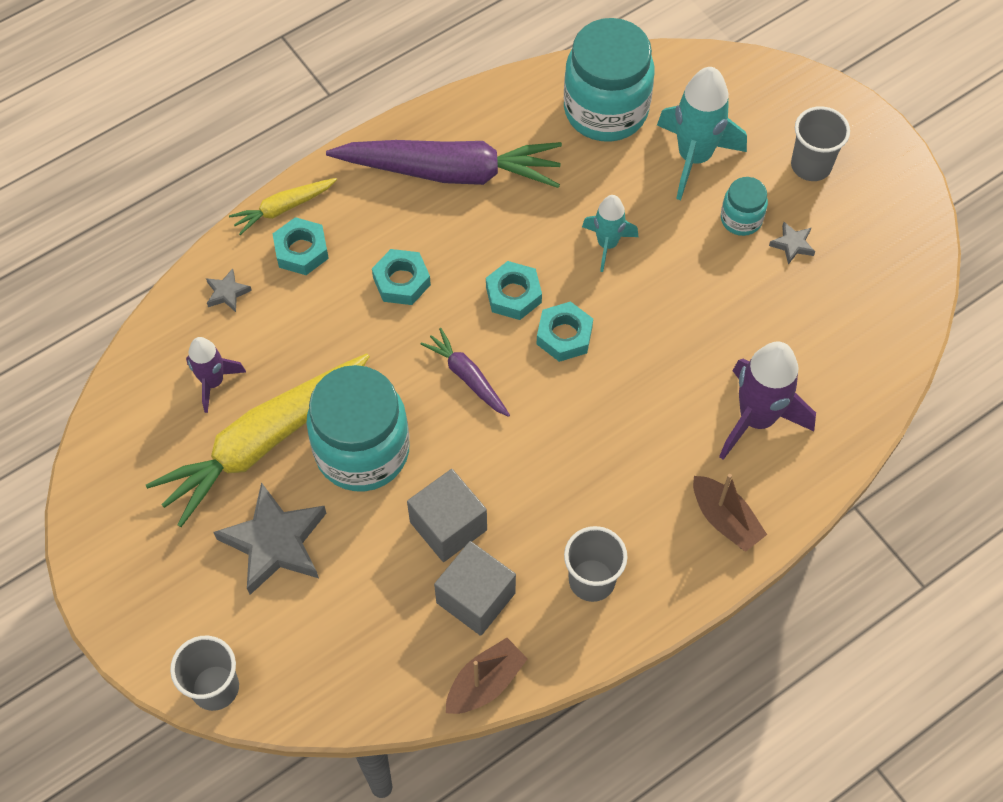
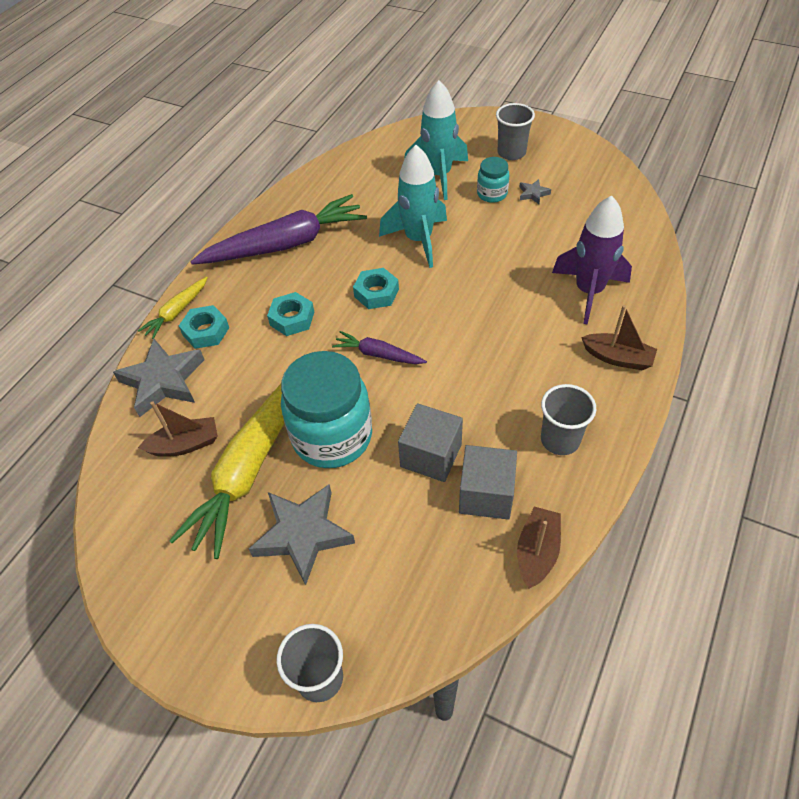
camera: 25 degrees left, 10 degrees down
(213, 382) = (185, 444): purple rocket -> brown boat
(227, 293) = (163, 381): grey star -> grey star, size x2.24
(564, 335) = (428, 301): turquoise nut -> none
(606, 110) = (365, 174): turquoise jar -> none
(607, 244) = (418, 240): turquoise rocket -> turquoise rocket, size x1.69

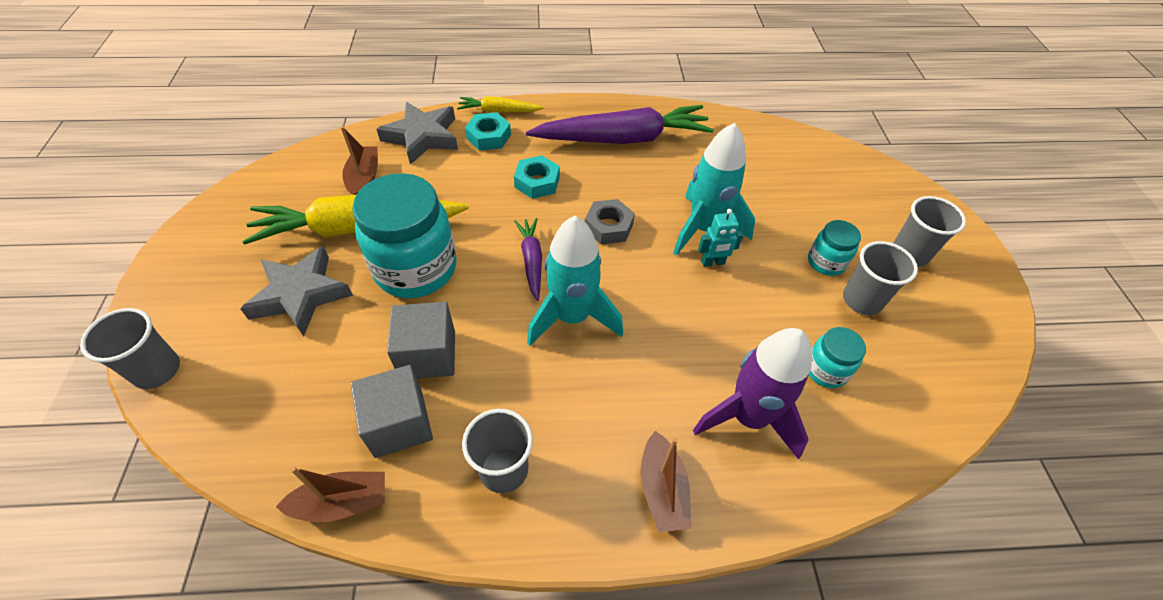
camera: 55 degrees right, 0 degrees up
(185, 444) = (364, 179): brown boat -> brown boat turned 135 degrees counterclockwise
(285, 244) = (623, 139): purple carrot -> purple carrot turned 45 degrees counterclockwise
(376, 293) = (608, 226): turquoise nut -> grey nut
(438, 176) = (811, 206): turquoise rocket -> turquoise rocket (572, 317)
(453, 250) = (712, 262): none -> turquoise robot
(533, 194) = (862, 300): grey star -> grey cup
(575, 238) = (825, 370): none -> turquoise jar

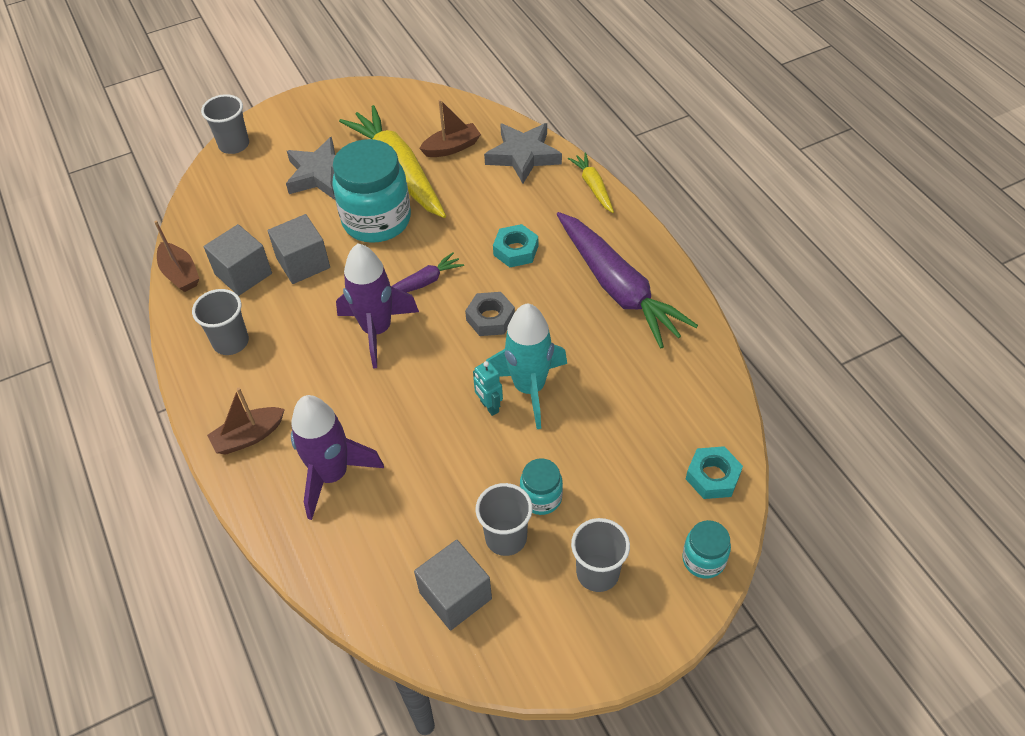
camera: 70 degrees right, 0 degrees up
(488, 136) = (553, 195): turquoise nut -> turquoise nut (712, 476)
(572, 317) = (377, 330): turquoise rocket -> purple rocket
(825, 370) = (405, 522): turquoise jar -> turquoise jar (703, 560)
(917, 357) = (455, 595): none -> grey cube

